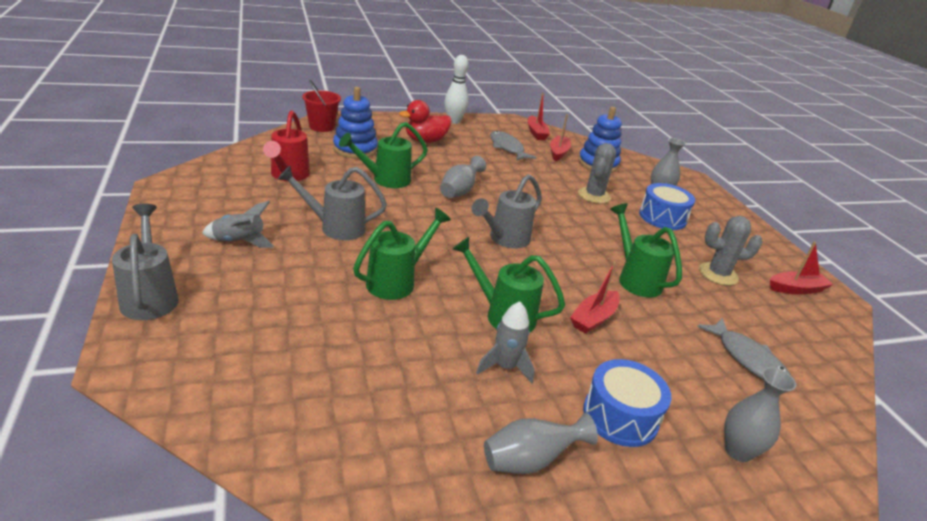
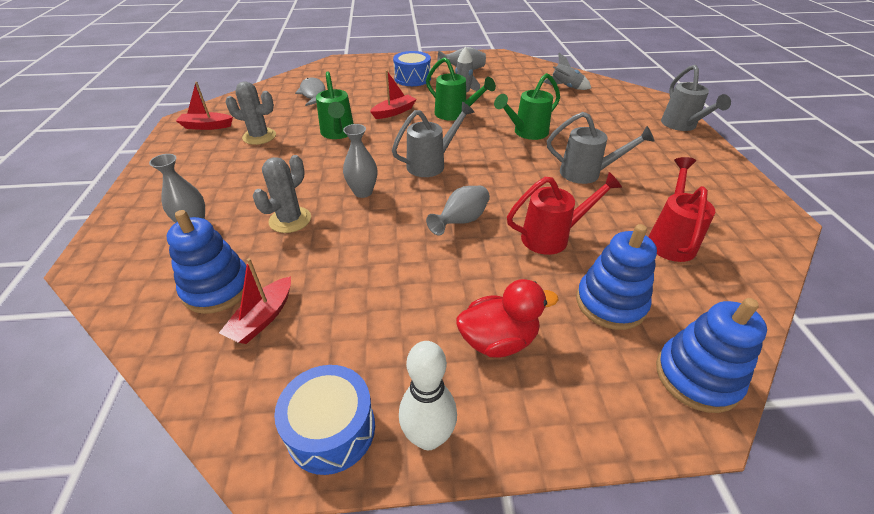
camera: 165 degrees left, 10 degrees up
(239, 242) = (658, 160): grey rocket -> grey rocket (565, 87)
(321, 127) = (697, 377): red bucket -> blue stacking toy
(385, 180) = (552, 237): green watering can -> red watering can
(507, 148) = (352, 327): grey fish -> none
(536, 133) = (255, 395): red boat -> none
(662, 217) = (236, 190): blue drum -> blue drum (331, 429)
(738, 451) = (365, 69): grey vase -> grey vase (363, 192)

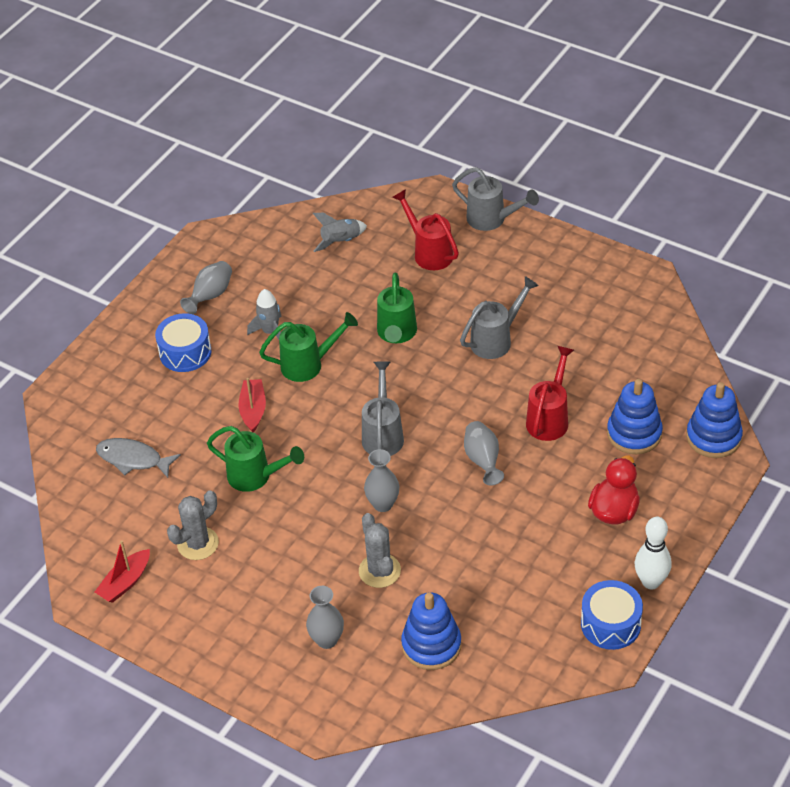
camera: 50 degrees left, 5 degrees up
(262, 318) = (488, 627): red boat -> none
(670, 239) = (611, 355): red watering can -> red watering can (429, 252)

